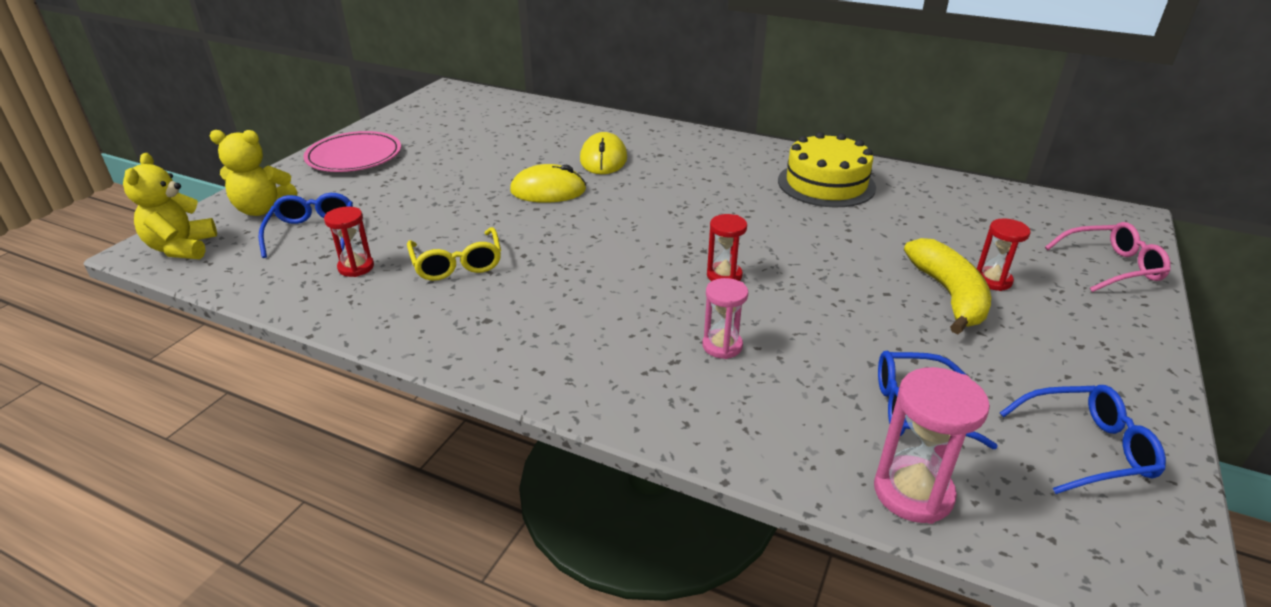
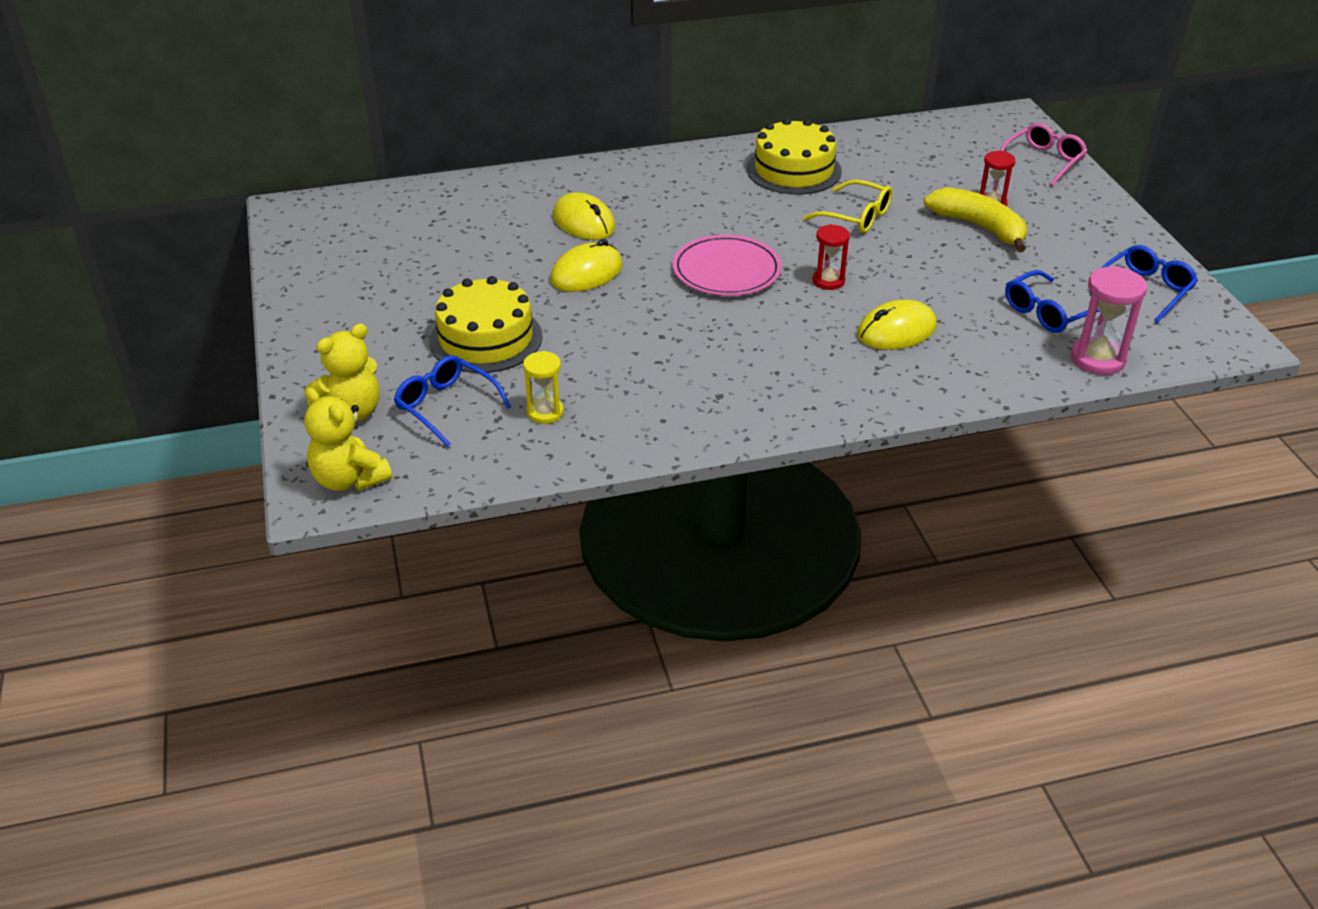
camera: 40 degrees left, 5 degrees up
(354, 156) = (335, 322): pink plate -> pink plate (726, 270)
(356, 267) = (545, 412): red hourglass -> yellow hourglass
(412, 203) = (486, 338): none -> yellow cake
(457, 263) = (622, 368): yellow glasses -> yellow glasses (856, 216)
(722, 346) = (896, 331): pink hourglass -> yellow mouse

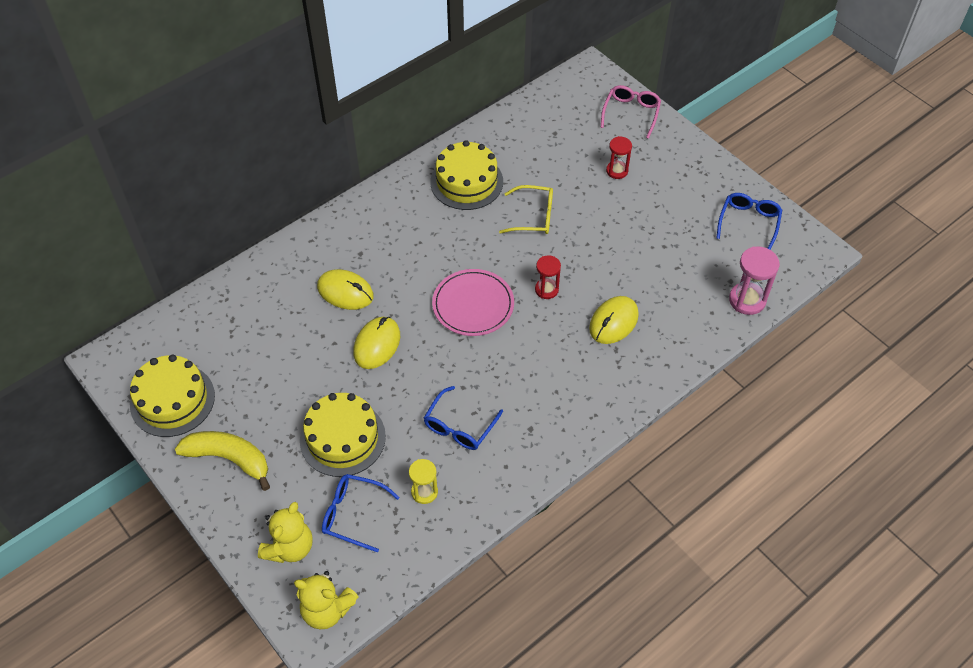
camera: 25 degrees left, 15 degrees up
(327, 256) = (172, 400): none -> yellow cake
(979, 227) = (619, 198): yellow banana -> yellow banana (229, 458)
(1047, 312) = (699, 267): blue glasses -> blue glasses (459, 426)

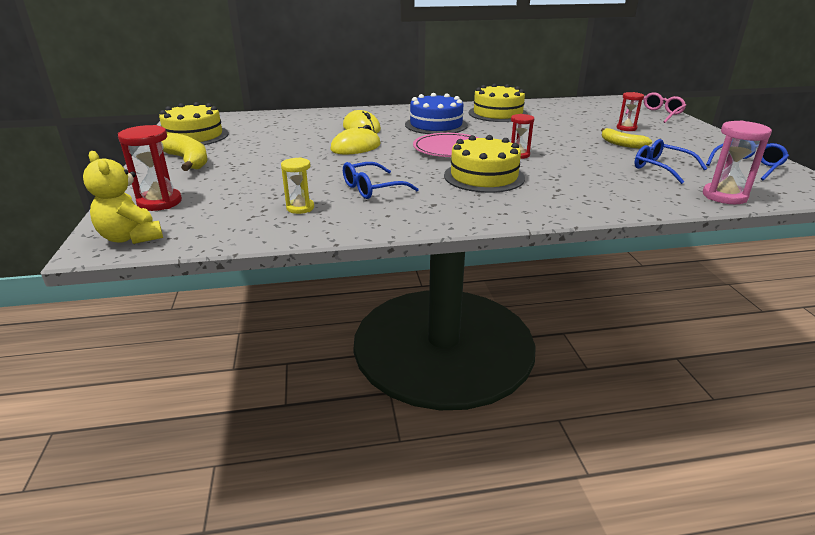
camera: 30 degrees right, 25 degrees down
(289, 547) = (160, 202): yellow teddy bear -> red hourglass
(342, 438) = (275, 172): yellow cake -> yellow cake (484, 176)
(353, 514) = (229, 202): blue glasses -> blue glasses (661, 168)
(420, 246) = (436, 125): none -> blue cake
(533, 216) = (537, 130): yellow glasses -> none
(613, 322) = (568, 178): yellow mouse -> none
(628, 218) = (621, 144): none -> yellow banana

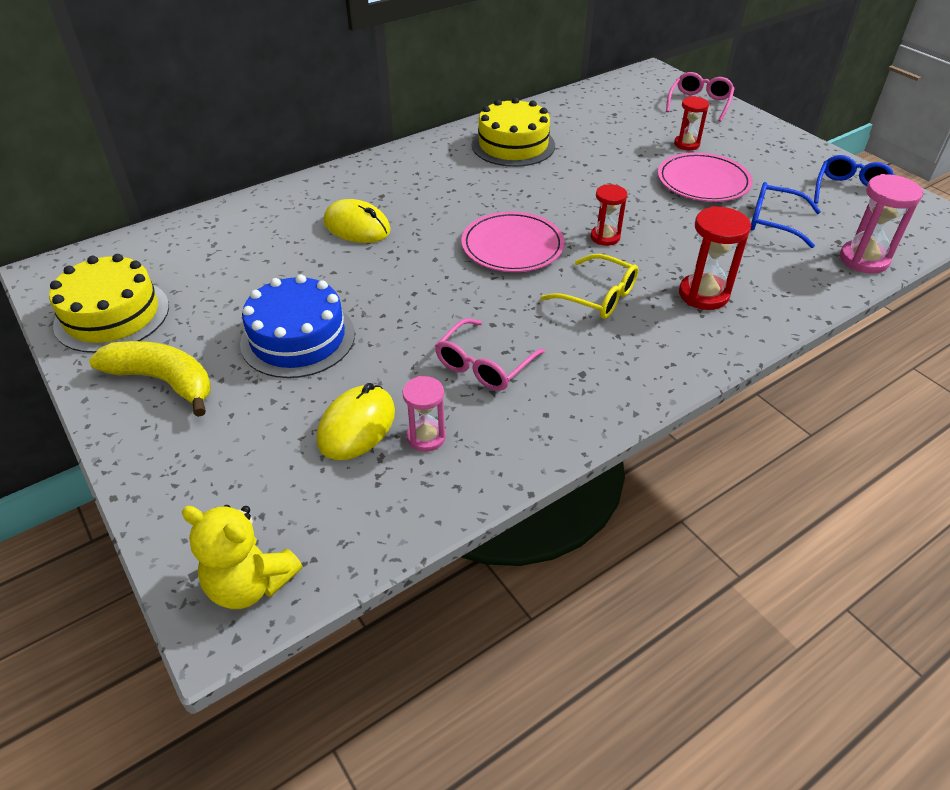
camera: 25 degrees left, 15 degrees up
(160, 202) = (216, 493): red hourglass -> red hourglass (703, 294)
(300, 208) = (426, 437): yellow hourglass -> pink hourglass
(356, 147) = (386, 276): yellow mouse -> yellow mouse (356, 426)
(372, 188) = (484, 365): blue glasses -> pink glasses
(436, 125) = (453, 193): blue cake -> blue cake (298, 338)
(484, 176) = (598, 296): yellow cake -> yellow glasses
(621, 144) = (703, 181): yellow banana -> pink plate

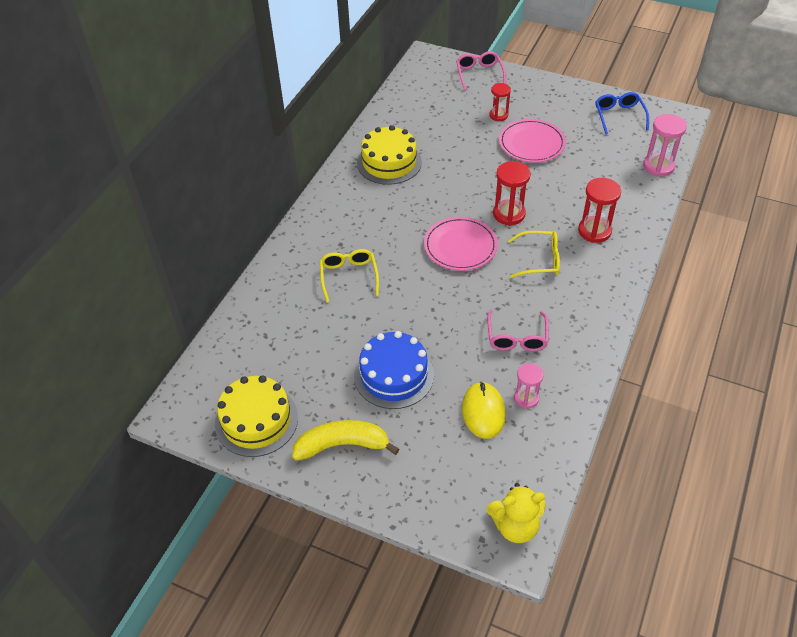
camera: 30 degrees left, 5 degrees up
(357, 227) = (349, 276): yellow mouse -> yellow glasses
(605, 237) = (509, 214): red hourglass -> red hourglass, size x1.54
(774, 222) = (594, 159): blue glasses -> none

